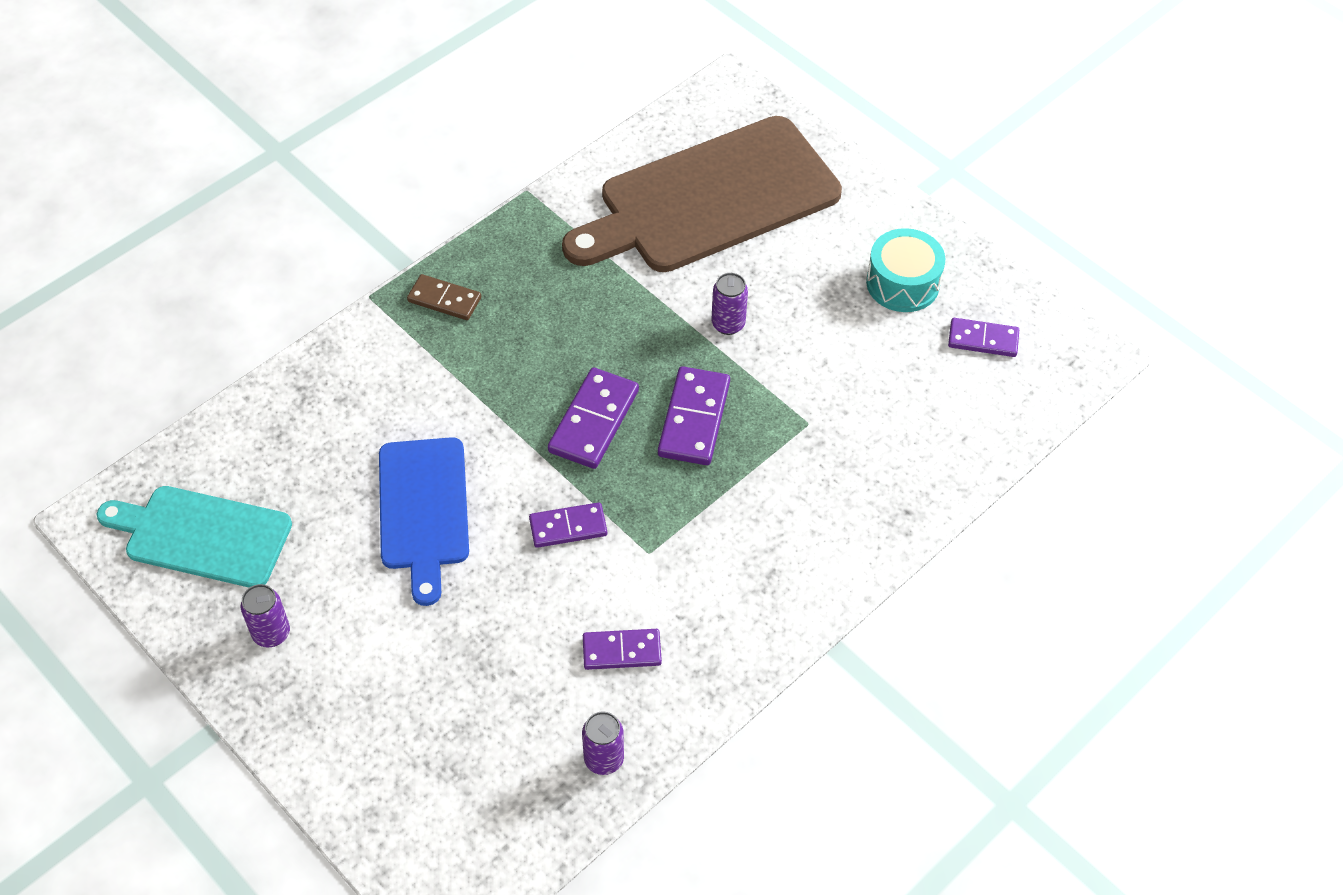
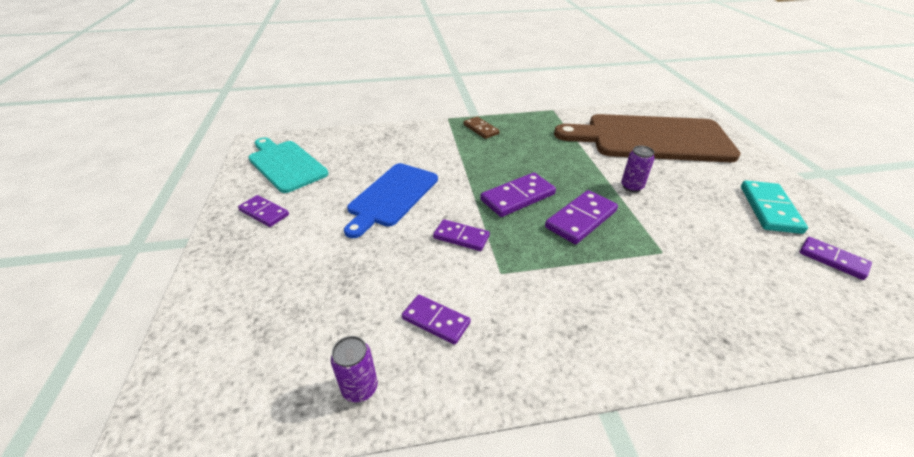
camera: 35 degrees right, 15 degrees down
(271, 633) = (264, 213): purple can -> purple domino
(902, 283) = (769, 209): turquoise drum -> turquoise domino

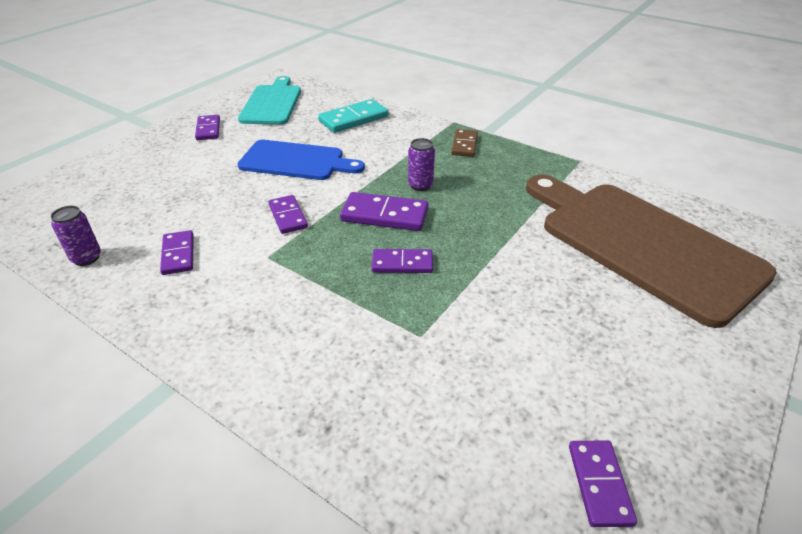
camera: 45 degrees right, 0 degrees up
(392, 196) = (296, 161): blue cutting board -> blue cutting board turned 150 degrees counterclockwise
(581, 219) = (402, 263): purple domino -> purple domino, size x0.66
(631, 187) = (510, 270): purple can -> purple can (420, 185)
(769, 209) = (636, 392): turquoise domino -> turquoise domino (354, 119)

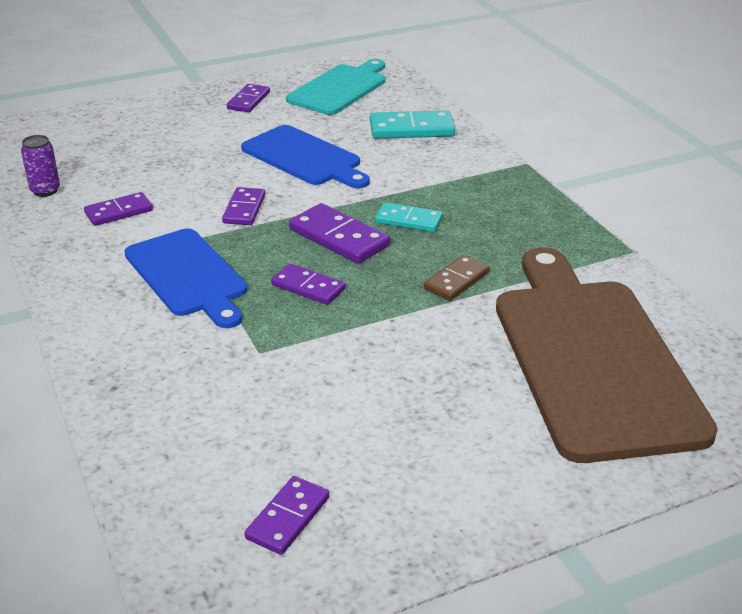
camera: 30 degrees right, 5 degrees down
(178, 254) = (119, 212): purple domino -> purple domino turned 45 degrees clockwise
(295, 290) = (188, 276): none -> blue cutting board
(420, 185) = (408, 220): purple can -> turquoise domino
(464, 145) = (508, 192): brown domino -> brown domino (456, 281)

